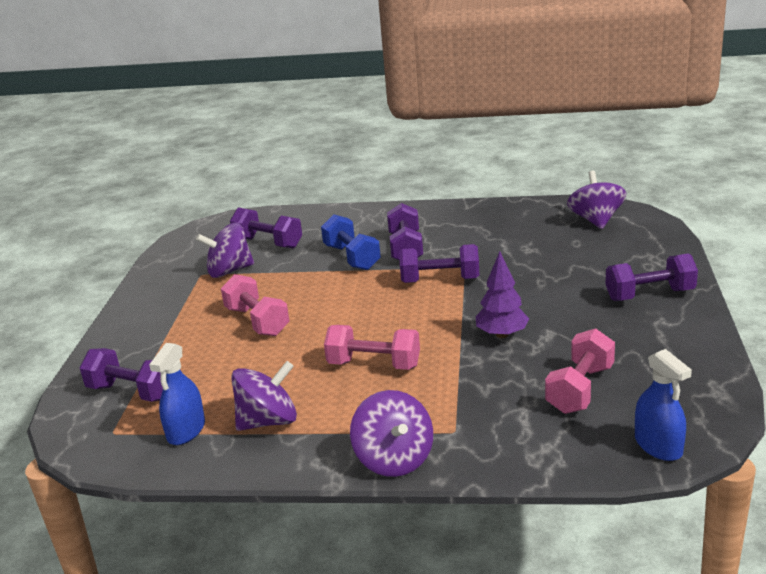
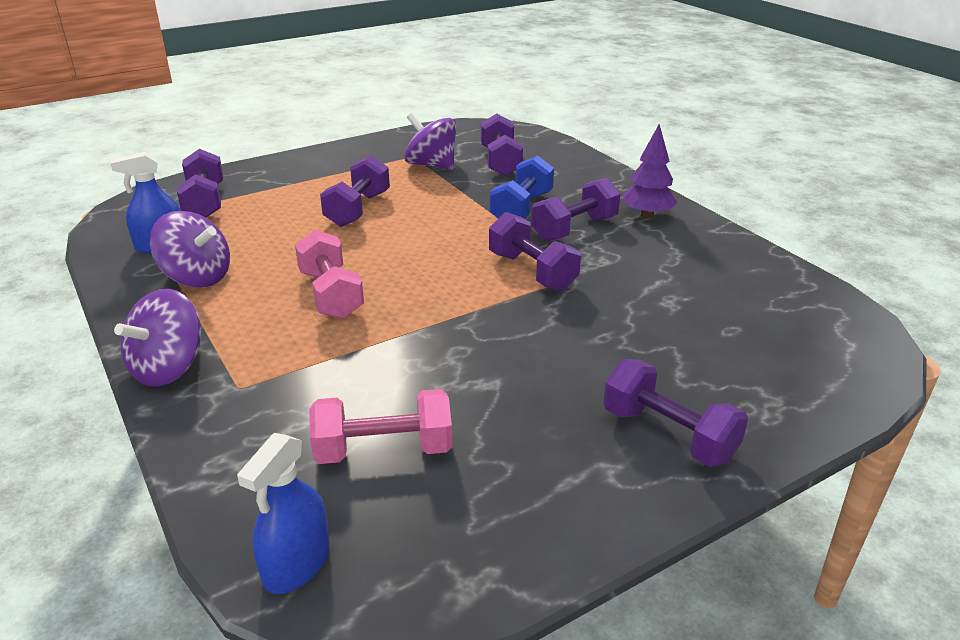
camera: 50 degrees right, 5 degrees up
(257, 321) = (358, 209): pink dumbbell -> purple dumbbell
(502, 334) = (457, 350): purple tree -> purple tree (647, 215)
(596, 220) = (809, 325): purple spinning top -> none

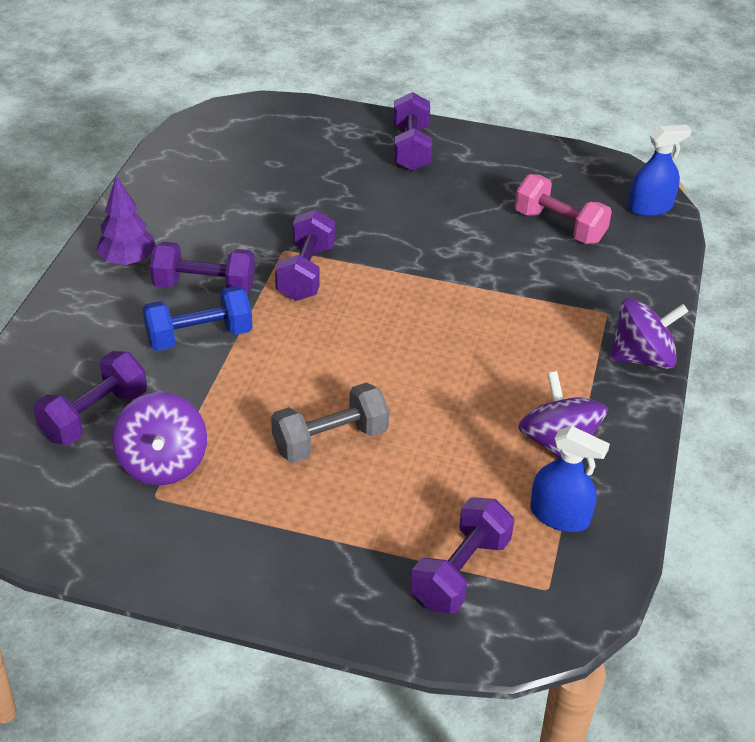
camera: 135 degrees left, 10 degrees up
(331, 294) = (472, 349): pink dumbbell -> none
(358, 209) = (330, 440): purple dumbbell -> grey dumbbell

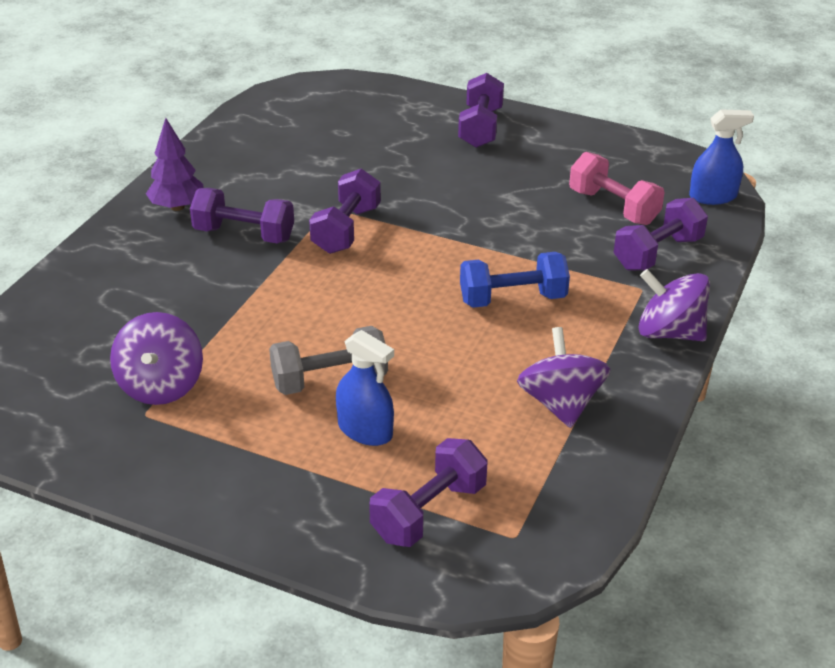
camera: 10 degrees right, 5 degrees down
(94, 415) = (107, 338): purple dumbbell -> purple dumbbell (657, 253)
(199, 336) = (227, 277): blue dumbbell -> blue dumbbell (512, 299)
(559, 516) = (545, 470): blue spray bottle -> blue spray bottle (365, 430)
(642, 357) = (669, 332): purple spinning top -> purple spinning top turned 150 degrees counterclockwise

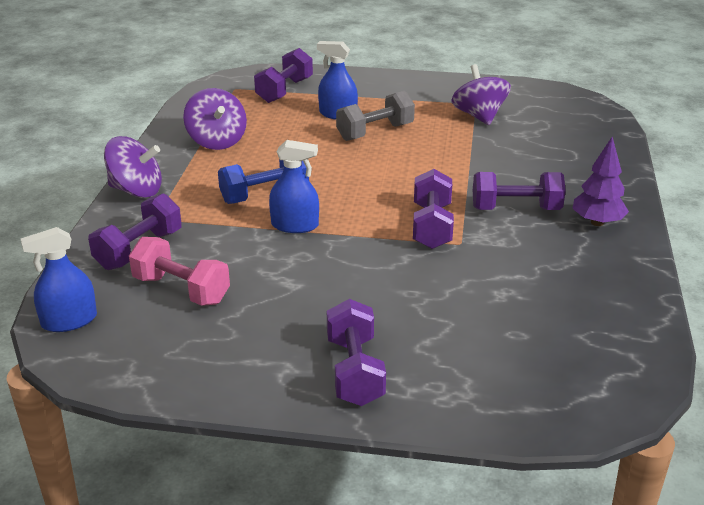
camera: 165 degrees right, 5 degrees down
(489, 254) = (295, 225): none -> blue spray bottle

